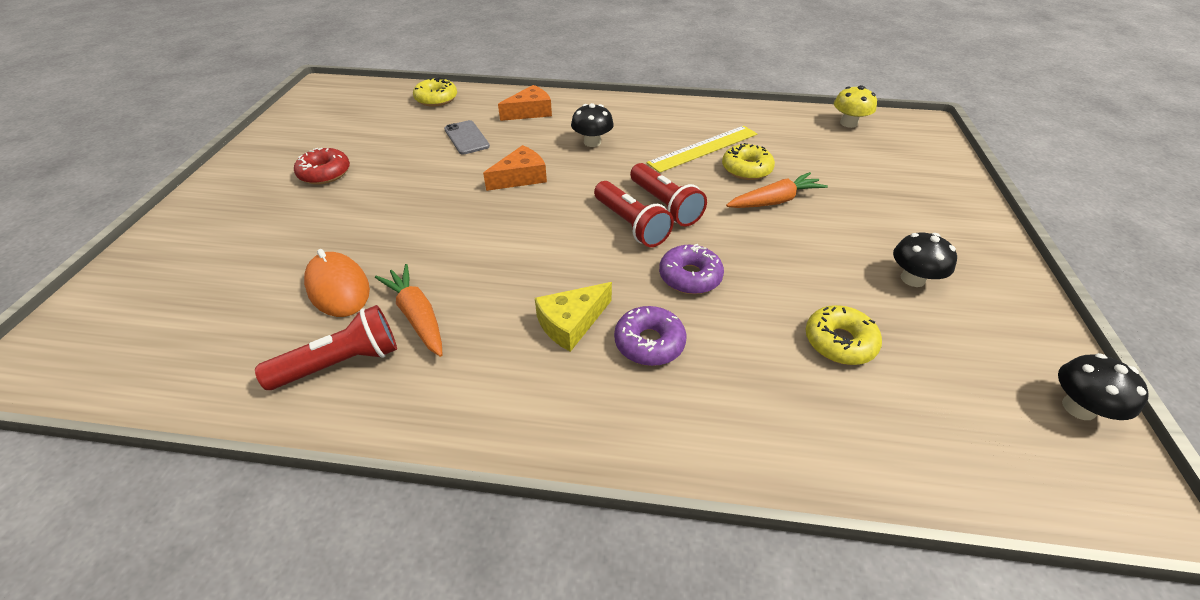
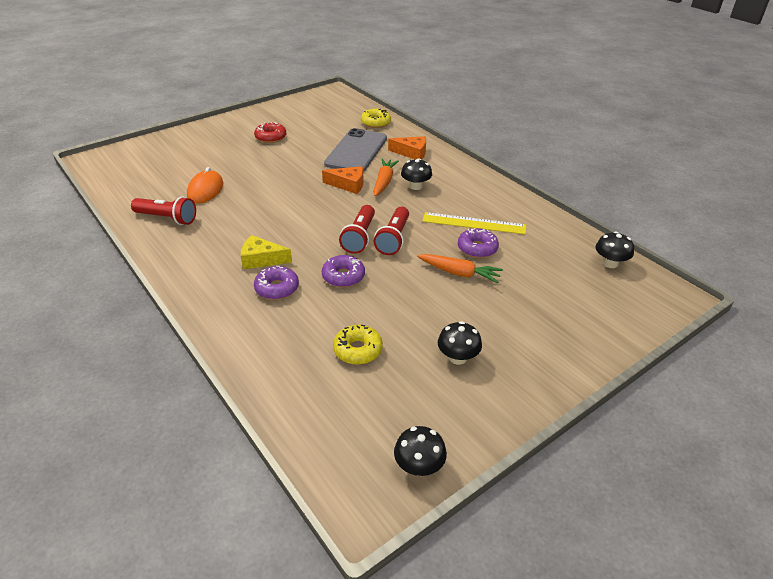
camera: 45 degrees right, 5 degrees down
(417, 316) = (214, 218): orange carrot -> orange carrot (384, 182)
(466, 138) = (356, 151): grey phone -> grey phone, size x1.97
(746, 169) = (477, 248): yellow donut -> purple donut
(848, 123) = (610, 263): yellow mushroom -> black mushroom

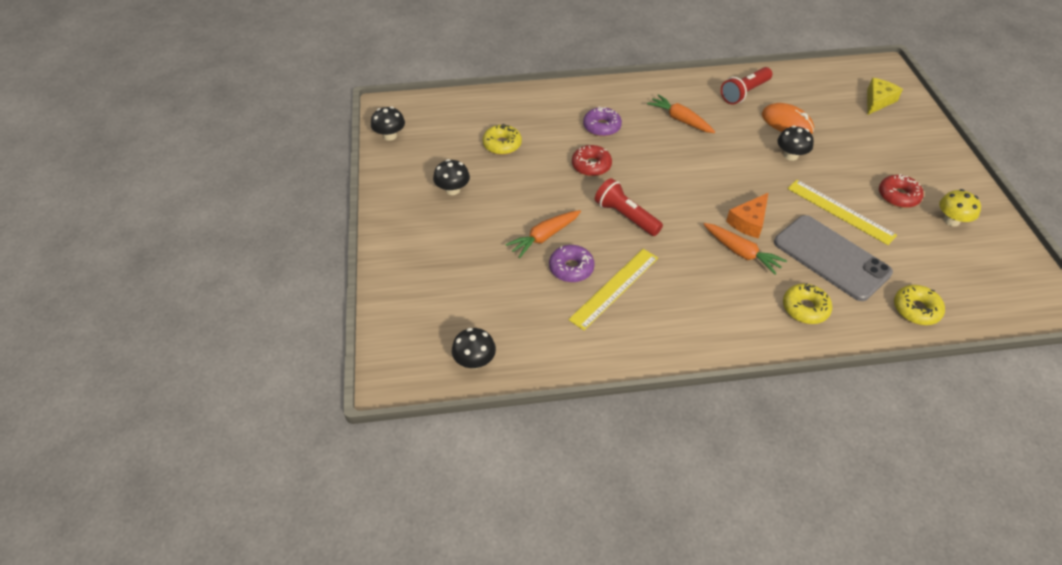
camera: 120 degrees right, 10 degrees up
(234, 244) = (680, 120): none -> orange carrot
(261, 259) = (647, 128): yellow cheese -> yellow cheese (877, 101)
(282, 120) = (951, 220): none -> yellow mushroom
(305, 154) = (840, 211): none -> yellow ruler
(343, 276) = (591, 165): purple donut -> red donut
(359, 237) = (643, 195): red flashlight -> none
(412, 153) = (805, 308): orange cheese -> yellow donut
(416, 186) = (717, 275): black mushroom -> black mushroom (790, 155)

